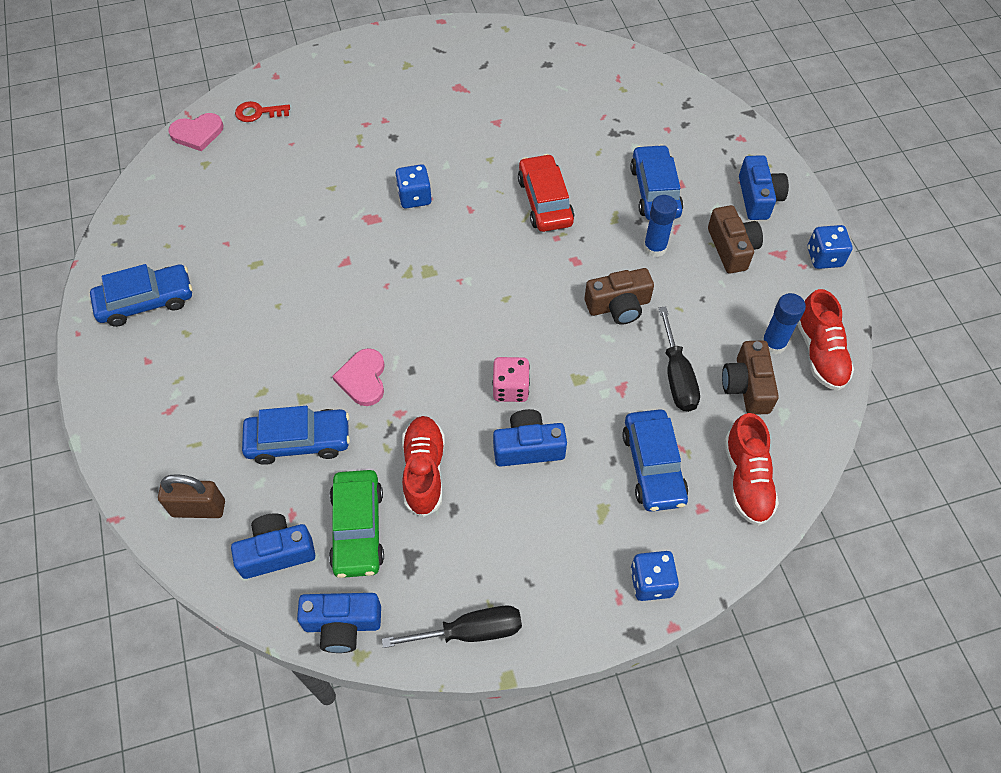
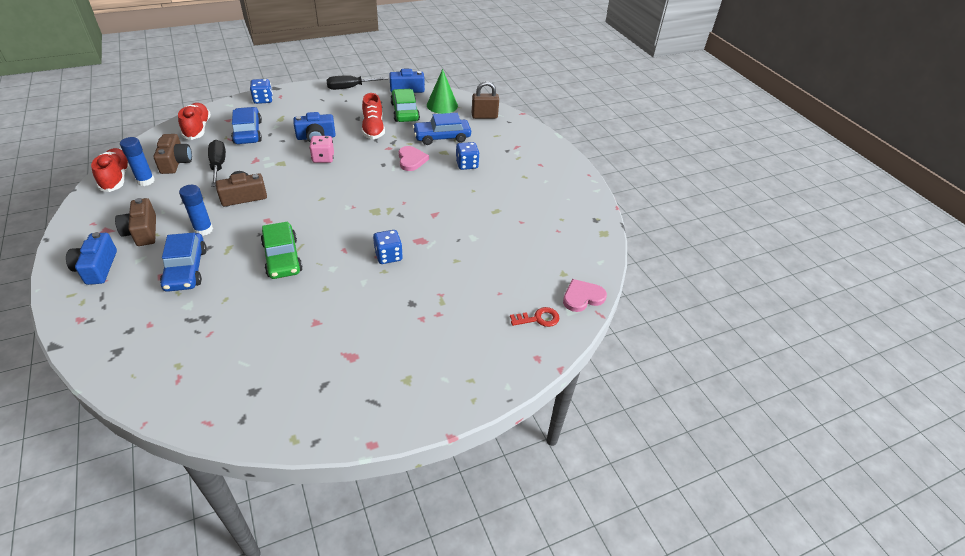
camera: 170 degrees right, 15 degrees down
(146, 301) = (557, 189): blue car -> none
(276, 552) = (442, 105): blue camera -> green cone
(545, 201) = (282, 257): red car -> green car
(824, 257) = (71, 228): blue dice -> blue dice (467, 164)

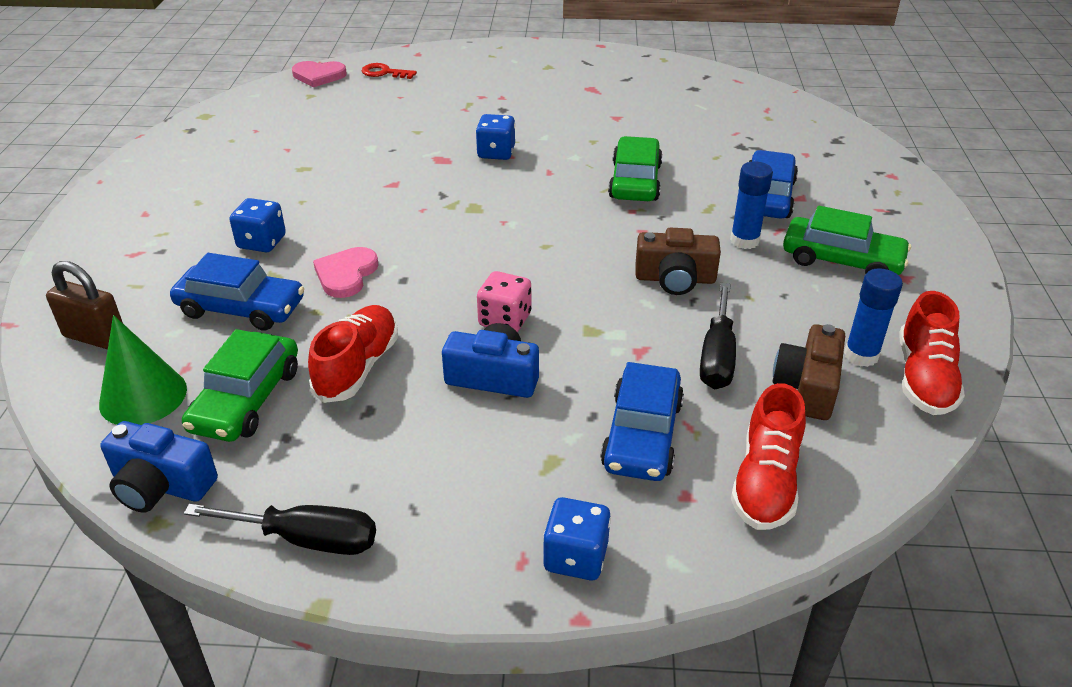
camera: 150 degrees left, 5 degrees down
(97, 268) = (894, 225): blue camera -> none
(142, 232) = (842, 260): brown camera -> green car

